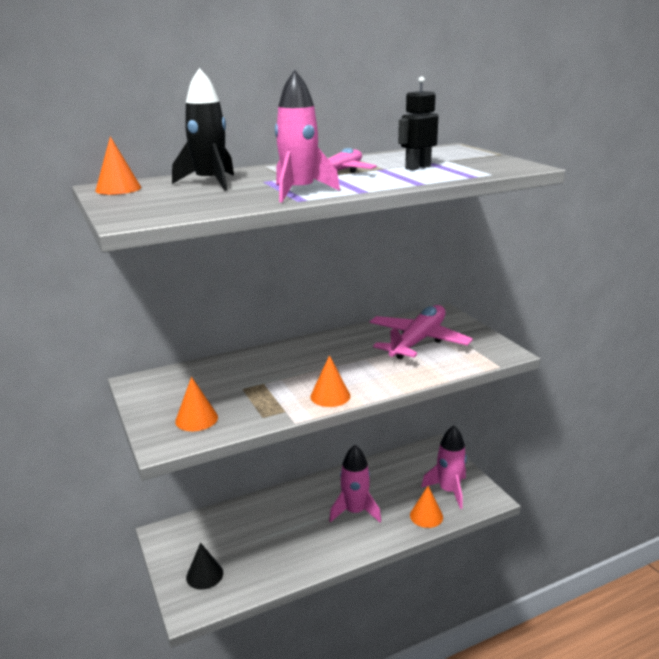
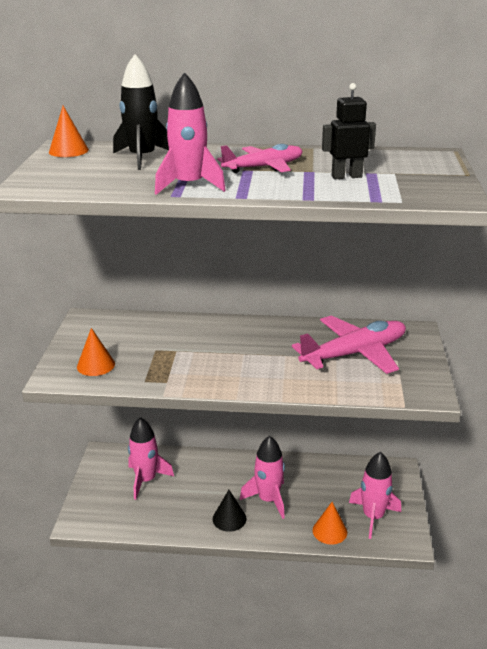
camera: 30 degrees right, 5 degrees up
(204, 575) = (108, 500): black cone -> black cone (229, 518)
(227, 540) = (146, 480): none -> pink rocket
(330, 396) = (216, 381): orange cone -> none

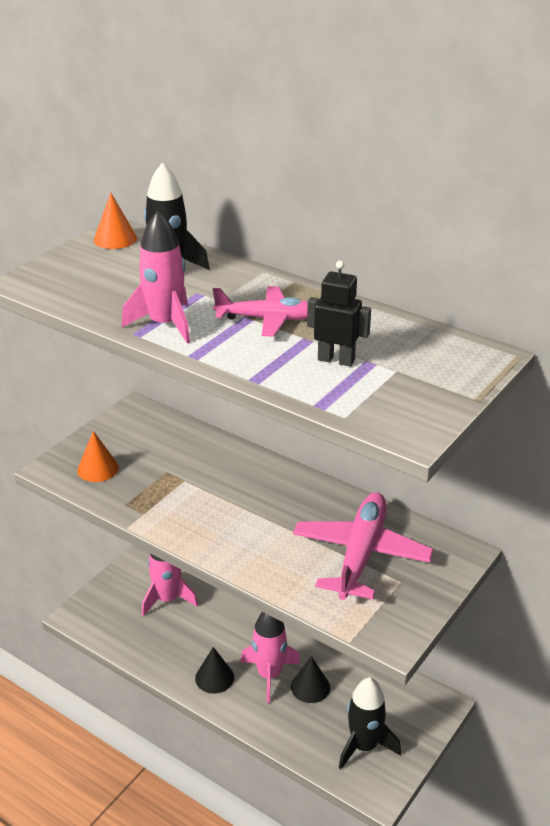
camera: 30 degrees right, 5 degrees up
(304, 495) = (310, 687): none -> black cone
(329, 531) = (304, 739): orange cone -> none
(354, 354) = (360, 555): pink plane -> pink plane turned 75 degrees counterclockwise
(373, 517) = (364, 746): pink rocket -> black rocket

